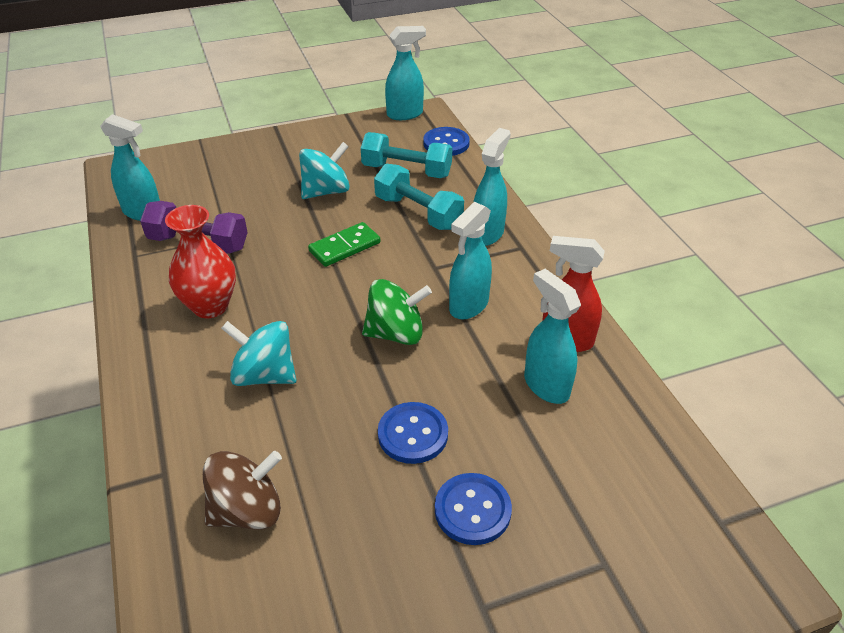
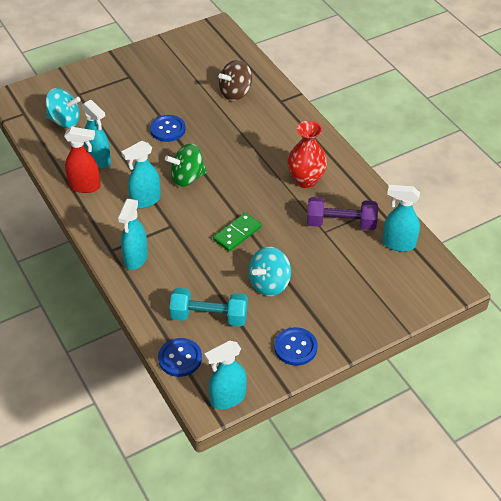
camera: 170 degrees right, 5 degrees up
(264, 375) = (254, 147): turquoise spinning top -> turquoise spinning top (64, 121)
(418, 212) = (191, 272): turquoise dumbbell -> none
(468, 306) = (145, 200): turquoise spray bottle -> turquoise spray bottle turned 150 degrees counterclockwise
(472, 510) = (135, 104): blue button -> blue button (295, 347)

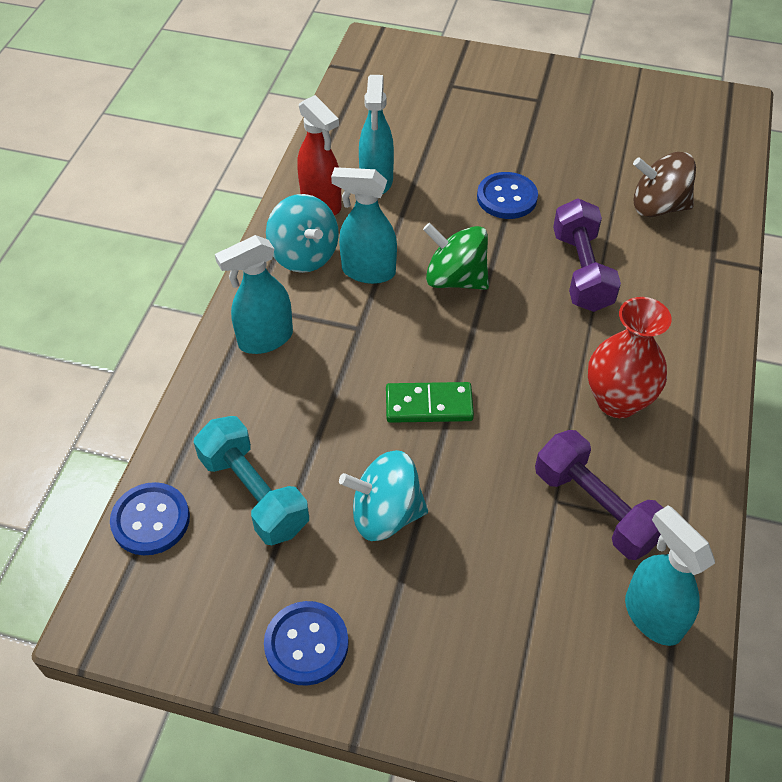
camera: 45 degrees right, 5 degrees up
(64, 121) = (396, 107): turquoise spinning top -> turquoise spinning top (304, 255)
(227, 398) = (134, 634): turquoise spray bottle -> none
(235, 140) = (581, 271): none -> purple dumbbell

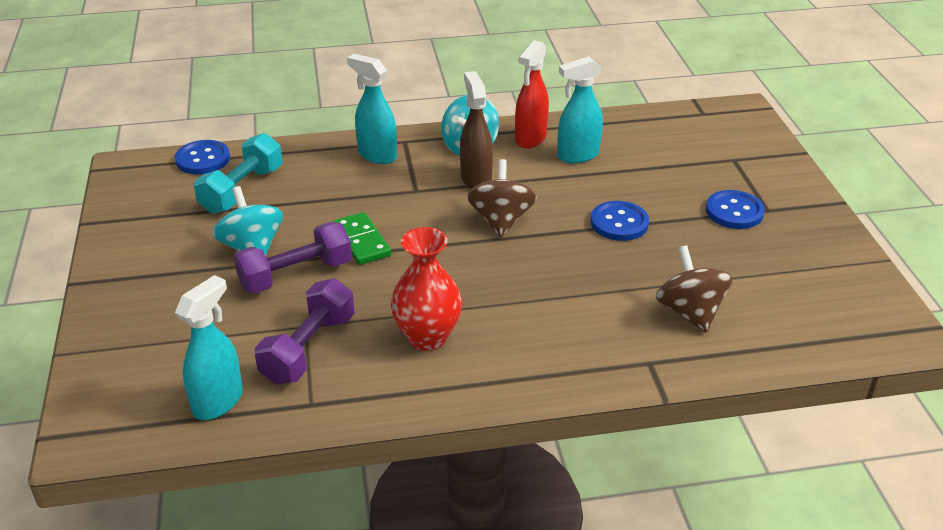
camera: 65 degrees right, 15 degrees down
(306, 644) = (135, 244): blue button -> blue button (734, 211)
(368, 271) = (476, 178): turquoise spray bottle -> brown spray bottle
(455, 279) = (501, 220): green spinning top -> brown spinning top
(581, 271) = (564, 284): purple dumbbell -> purple dumbbell (296, 275)

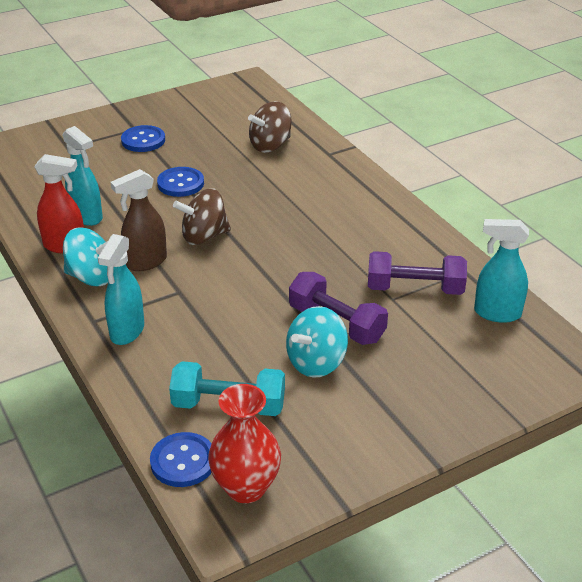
camera: 110 degrees left, 0 degrees up
(362, 241) = (271, 301): green domino -> none
(427, 337) = (364, 239): red vase -> red vase (246, 487)

